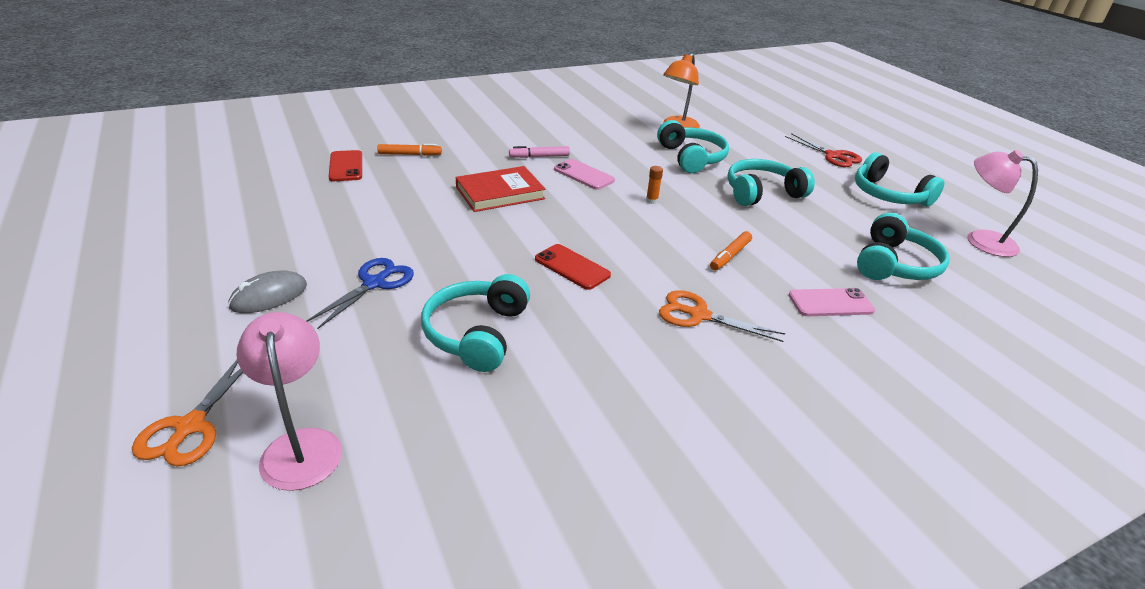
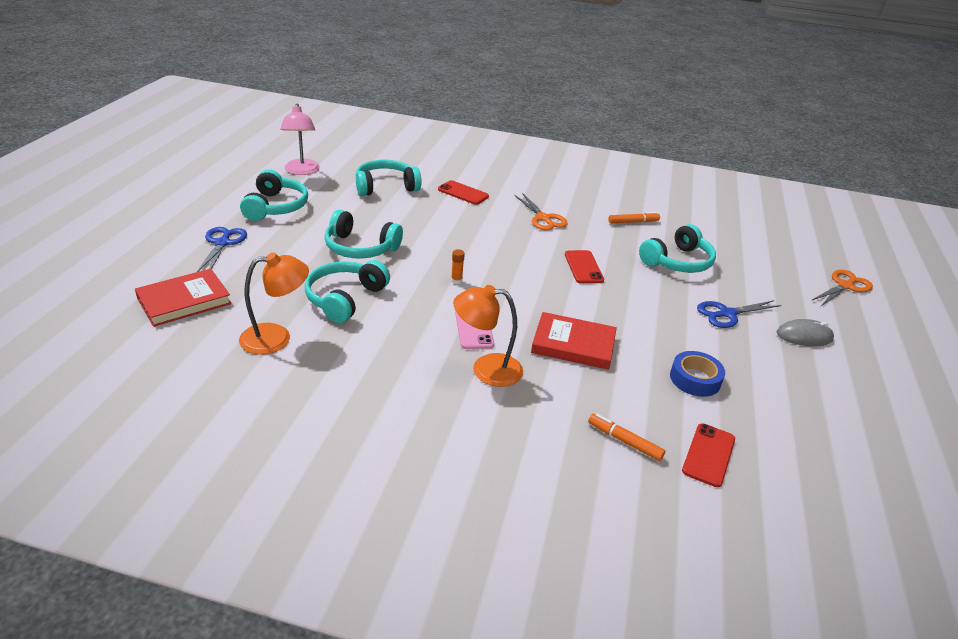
camera: 140 degrees left, 0 degrees up
(301, 445) = (789, 258): pink lamp -> none
(379, 206) = (695, 379): none -> blue tape
(539, 157) = (486, 369): pink marker -> orange lamp
(730, 256) = (471, 230): orange marker -> orange marker (633, 222)
(759, 123) = (184, 301): none -> red book
(830, 303) = (463, 193): pink phone -> red phone
(833, 156) = (222, 243): red scissors -> blue scissors

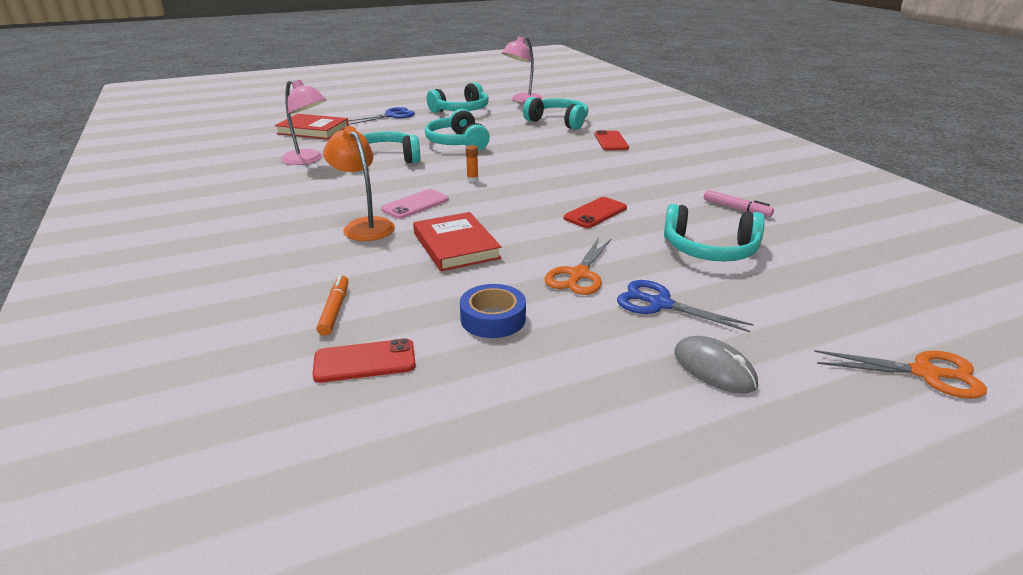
camera: 55 degrees right, 5 degrees down
(276, 338) = (308, 160): orange lamp -> pink lamp
(543, 218) = (643, 175): orange scissors -> orange scissors (579, 275)
(633, 222) = (736, 208): orange marker -> pink marker

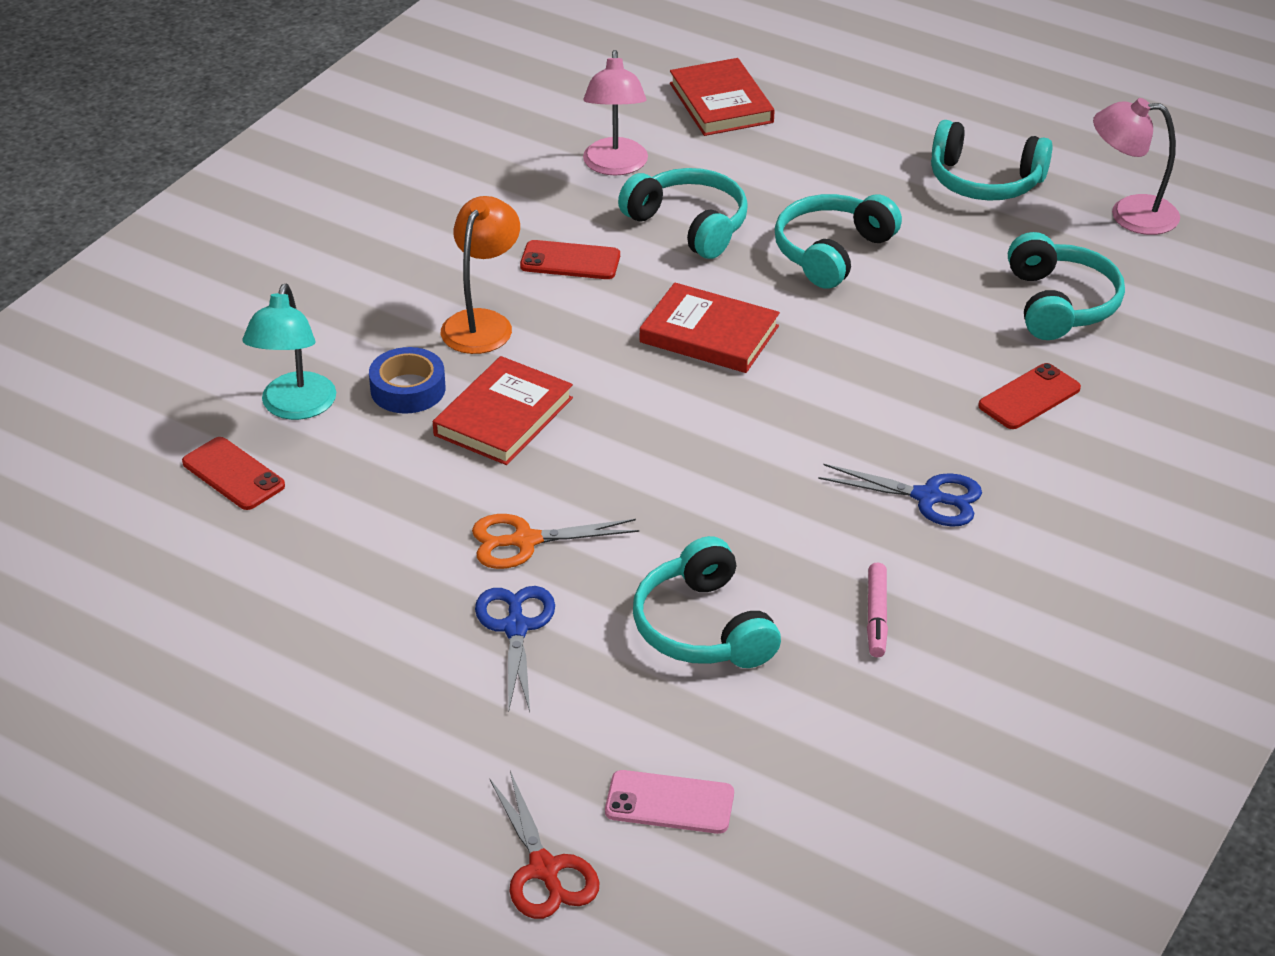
camera: 55 degrees right, 10 degrees up
(334, 310) = (295, 407): orange marker -> turquoise lamp
(391, 116) = (869, 131): blue scissors -> blue scissors (928, 497)
(415, 204) = (578, 329): pink phone -> pink phone (669, 803)
(472, 179) = (709, 334): orange glue stick -> red book
(493, 319) = (374, 518): blue tape -> blue tape (408, 389)
(595, 213) = (714, 489): red phone -> red phone (570, 261)
(714, 368) = (416, 706): grey mouse -> none
(925, 373) = (544, 869): orange scissors -> red scissors

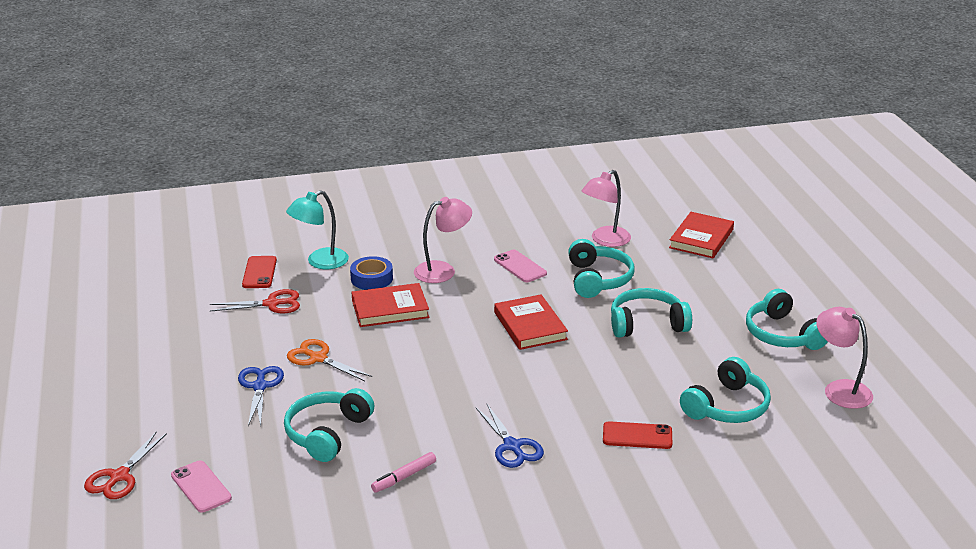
camera: 45 degrees right, 10 degrees down
(332, 508) = (272, 304): none -> red scissors
(482, 323) = (443, 270): orange lamp -> pink lamp
(516, 628) = (260, 386): blue scissors -> blue scissors turned 45 degrees counterclockwise
(570, 261) = (520, 266): red phone -> pink phone

